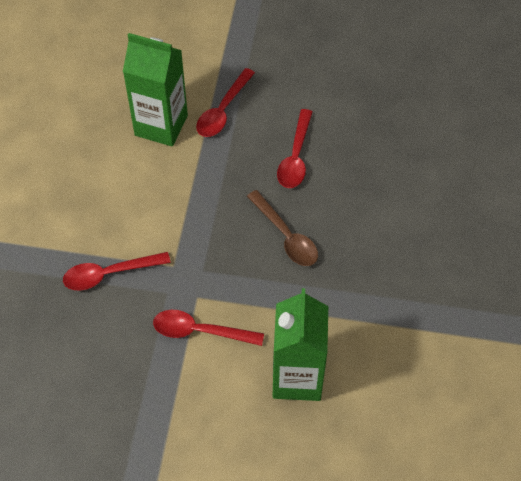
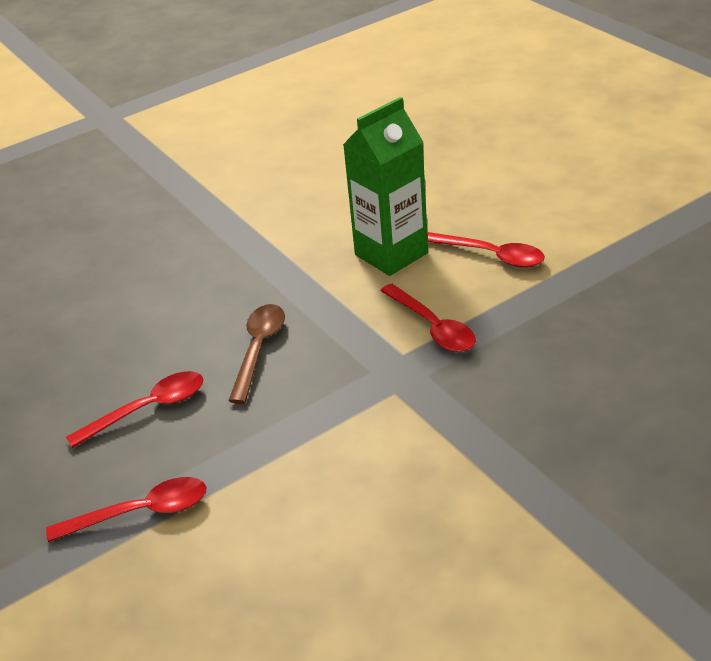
camera: 130 degrees left, 20 degrees down
(109, 274) = (468, 426): red spoon -> red spoon (491, 255)
(161, 125) = (227, 548): green carton -> none

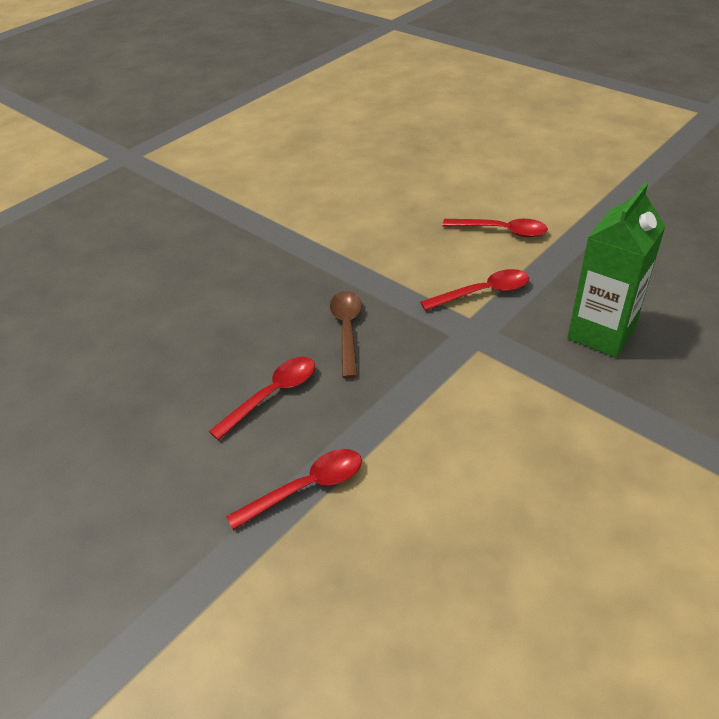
camera: 15 degrees left, 5 degrees up
(391, 254) = (421, 239): green carton -> green carton (601, 333)
(433, 327) = (483, 292): red spoon -> red spoon turned 60 degrees counterclockwise

